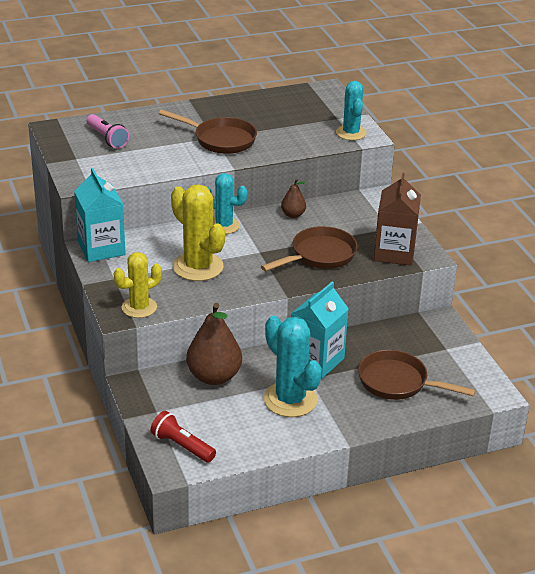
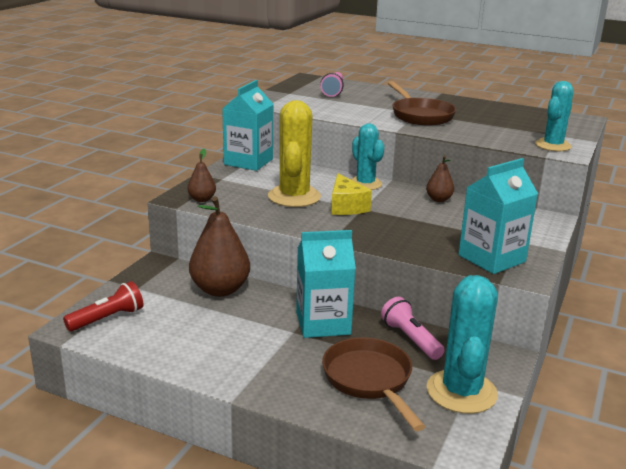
camera: 45 degrees right, 10 degrees down
(139, 307) = (202, 199): yellow cactus -> brown pear
(181, 446) = (107, 318): red flashlight -> red flashlight turned 60 degrees clockwise
(246, 256) = (346, 206): none -> yellow cheese
(290, 400) = (247, 337): turquoise cactus -> turquoise cactus (461, 392)
(319, 255) = (411, 231): brown pan -> none
(379, 340) = (410, 339): none -> pink flashlight
(394, 253) = (491, 258): brown carton -> turquoise carton

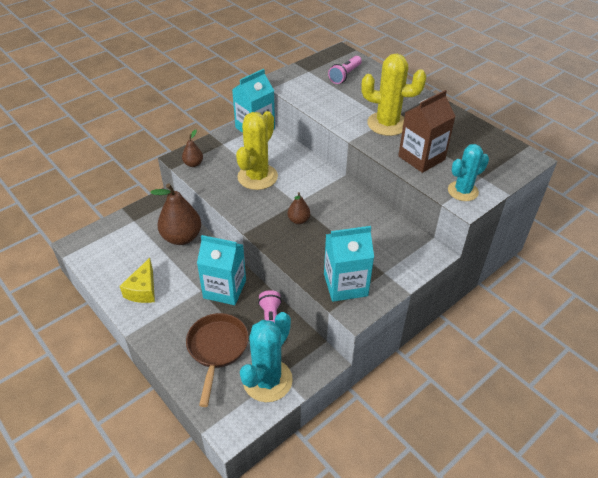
camera: 25 degrees right, 20 degrees up
(107, 318) = (100, 243): red flashlight -> none
(346, 206) = (286, 197): yellow cheese -> yellow cheese (143, 290)
(365, 184) = (320, 175): turquoise cactus -> none
(420, 115) = (387, 124): brown pan -> yellow cactus
(439, 199) = (362, 207): brown pear -> brown pear (298, 220)
(484, 131) = (421, 158): none -> brown carton

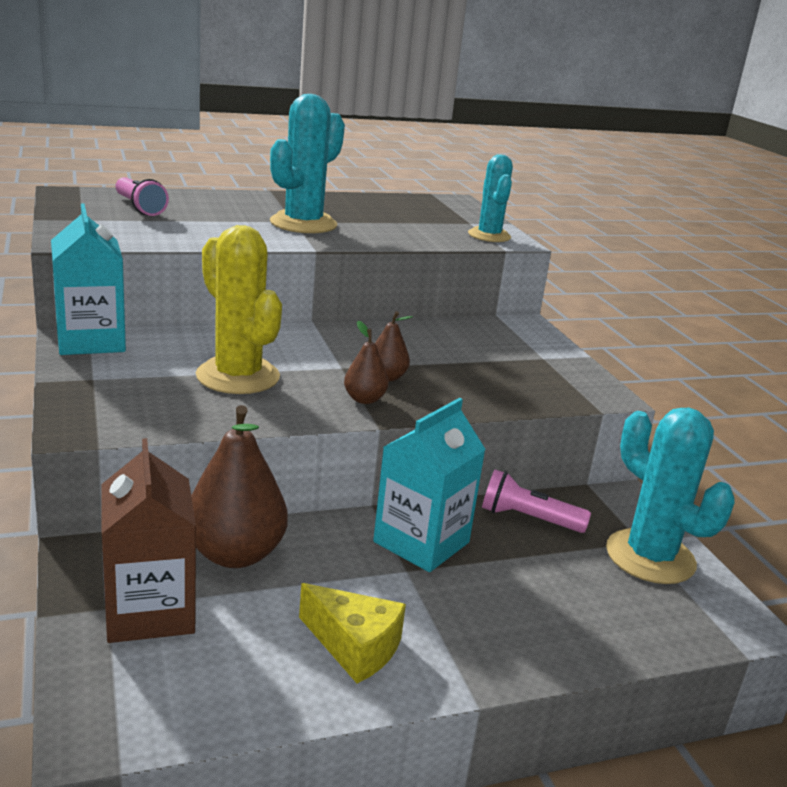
camera: 70 degrees left, 20 degrees down
(193, 164) = (116, 420): brown pear -> brown pear (364, 399)
(217, 349) = (565, 590): brown pan -> none
(345, 285) = (554, 387): turquoise carton -> none
(387, 124) = (303, 224): yellow cactus -> turquoise cactus
(421, 158) = (402, 231): brown carton -> brown carton (149, 611)

